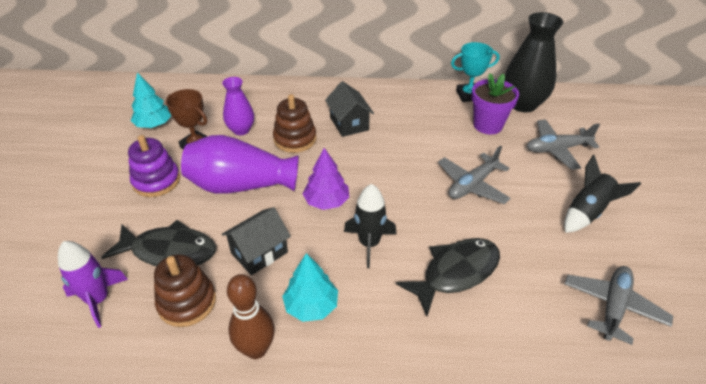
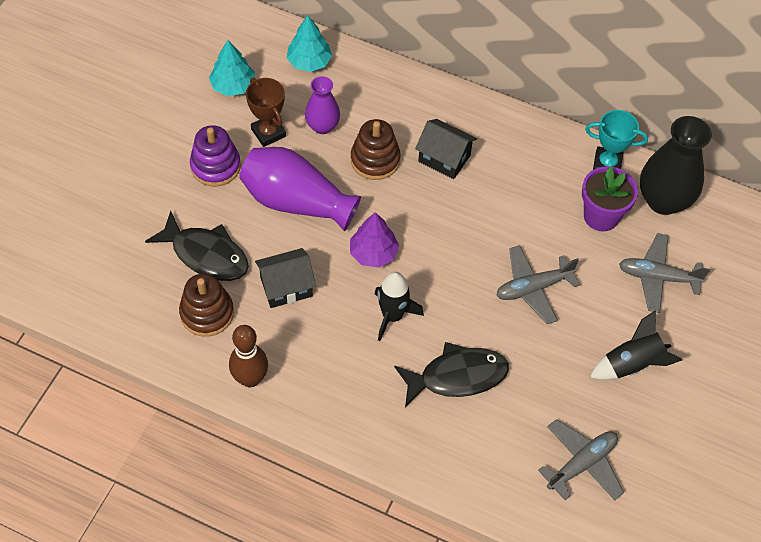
camera: 20 degrees right, 15 degrees up
(98, 299) = (134, 282): purple rocket -> none
(311, 306) = (311, 358): turquoise tree -> turquoise tree (309, 62)
(349, 123) = (444, 158): black house -> black house turned 60 degrees counterclockwise

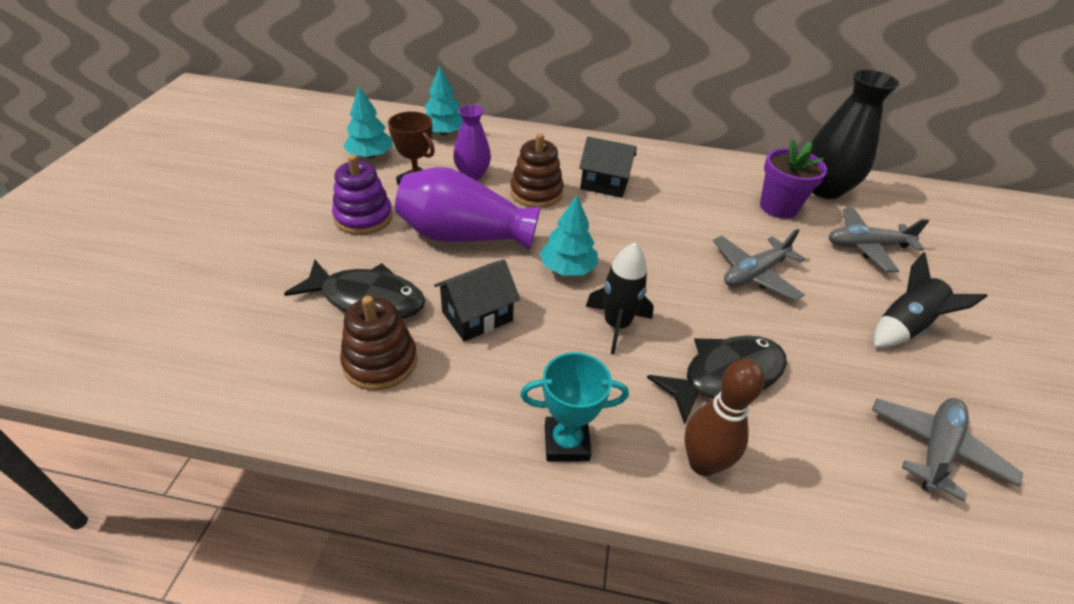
camera: 15 degrees left, 15 degrees down
(250, 379) = (459, 431): brown bowling pin -> brown bowling pin (702, 463)
(373, 253) = (567, 268): purple tree -> turquoise tree
(607, 164) = (756, 170): turquoise trophy -> turquoise trophy (566, 443)

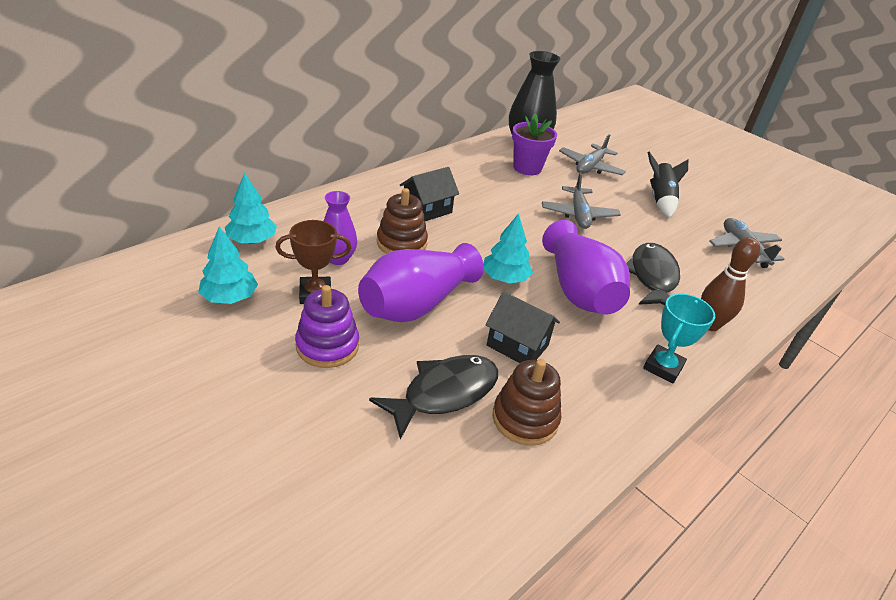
camera: 55 degrees left, 5 degrees down
(477, 316) = (517, 345): black house -> black house turned 60 degrees counterclockwise
(616, 325) = (578, 290): black rocket -> purple vase

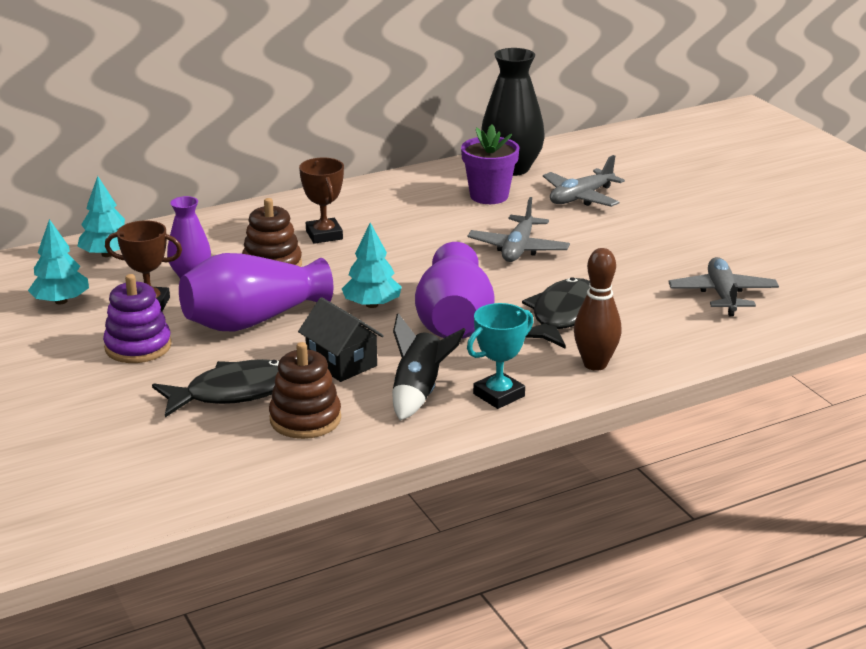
camera: 20 degrees right, 10 degrees down
(427, 210) = (324, 235): black house -> brown trophy
(660, 200) = (650, 238): black rocket -> black rocket (419, 392)

